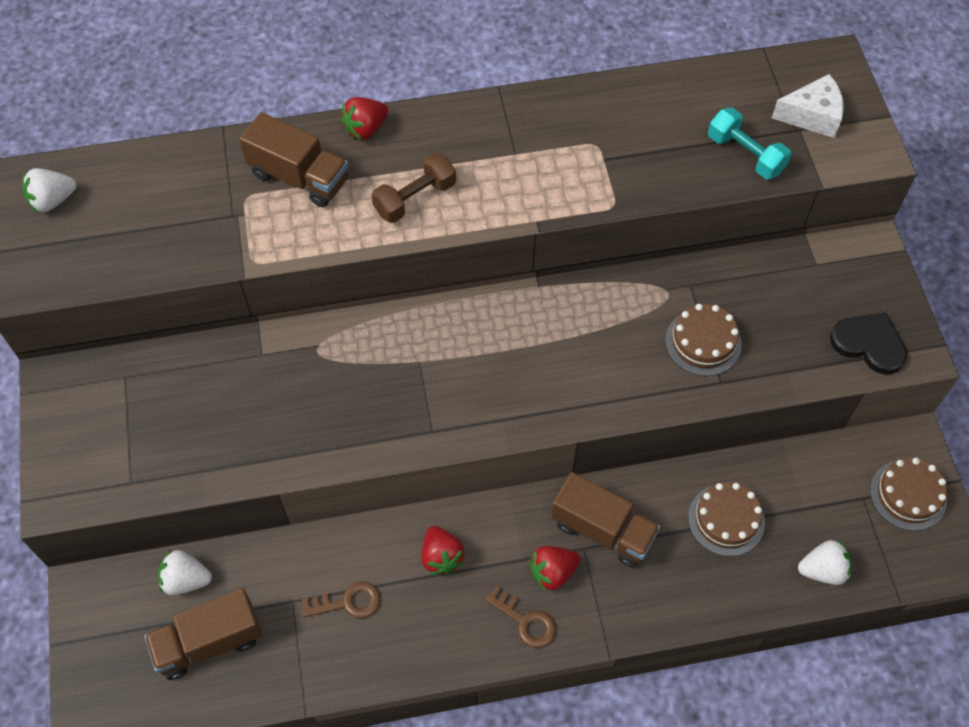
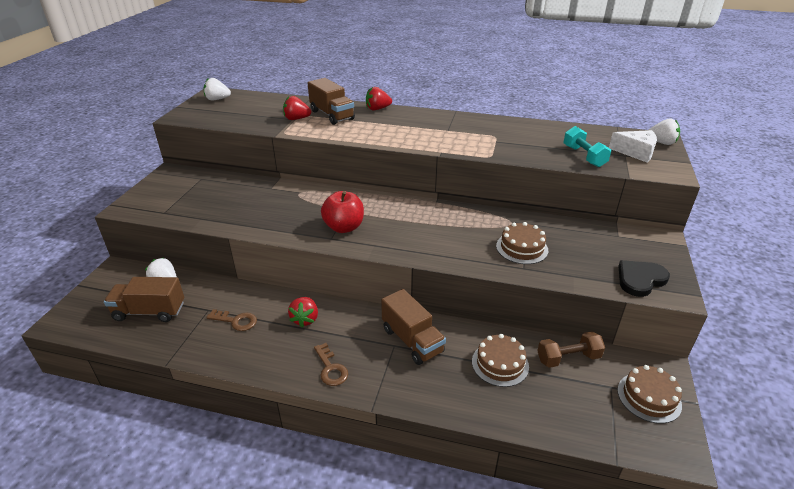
camera: 25 degrees right, 25 degrees down
(415, 198) = (382, 132): brown dumbbell -> brown dumbbell (568, 358)
(437, 400) = (344, 227): none -> red apple
(552, 572) = (366, 350): red strawberry -> red strawberry (296, 119)
(823, 570) = (559, 418): white strawberry -> white strawberry (661, 143)
(869, 344) = (640, 279): black heart -> black heart turned 90 degrees counterclockwise

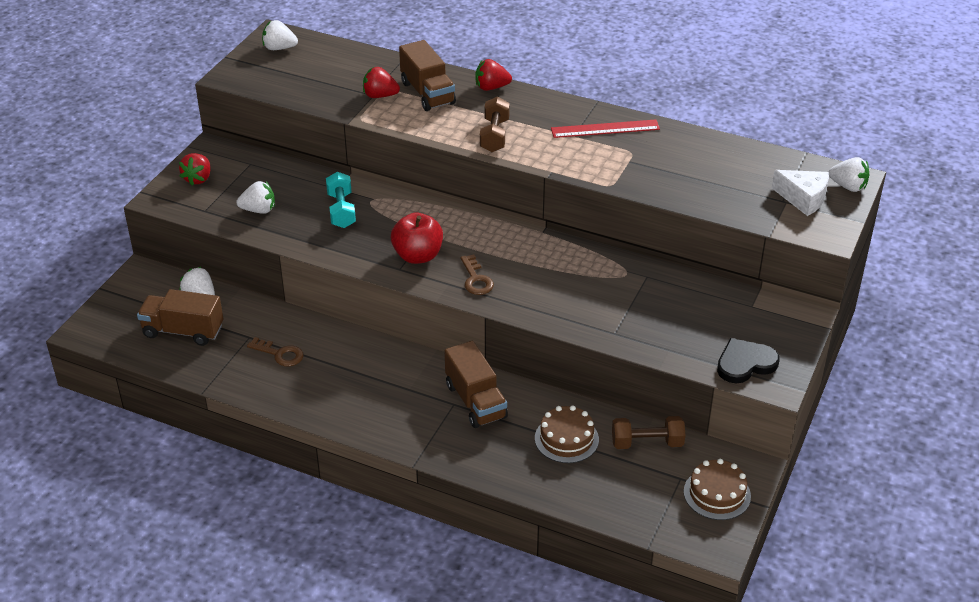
camera: 10 degrees right, 5 degrees up
(209, 208) = (259, 210): none -> white strawberry
(305, 319) = (358, 362): red strawberry -> red strawberry (198, 179)
(331, 369) = (378, 420): brown key -> brown key (476, 279)
(389, 134) = (494, 135): none -> brown dumbbell
(469, 125) = (605, 129): none -> red ruler
(522, 248) = (624, 308): brown cake -> none
(584, 156) = (731, 198): turquoise dumbbell -> turquoise dumbbell (341, 210)

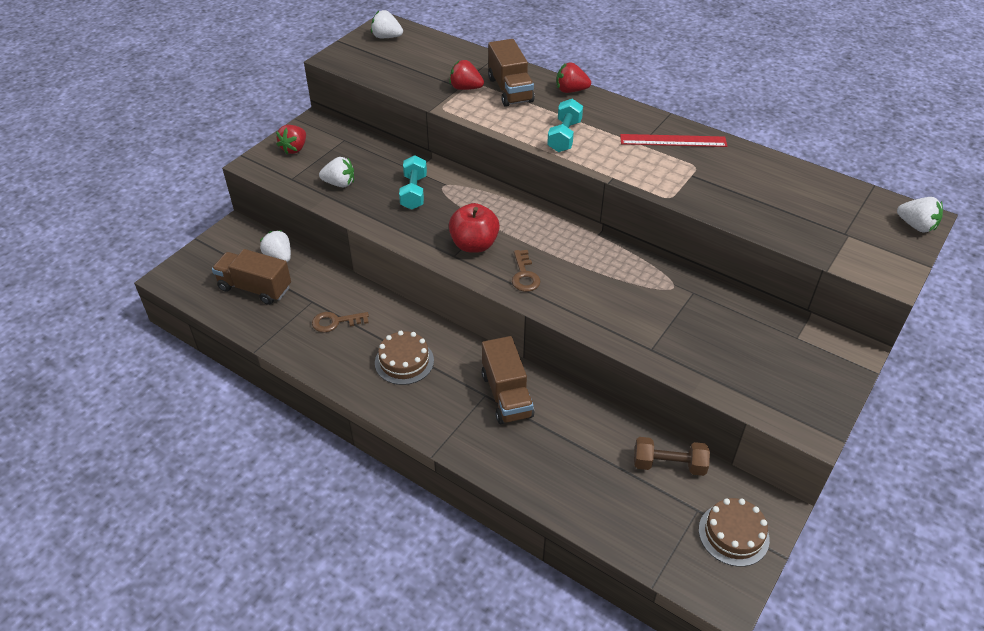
camera: 10 degrees right, 5 degrees up
(280, 354) = (335, 322): brown key -> brown key turned 135 degrees clockwise
(494, 135) = (564, 136): brown dumbbell -> turquoise dumbbell
(566, 439) = (588, 448): brown cake -> brown cake (404, 361)
(745, 363) = (782, 401): black heart -> none
(803, 198) = (867, 233): white cheese -> none

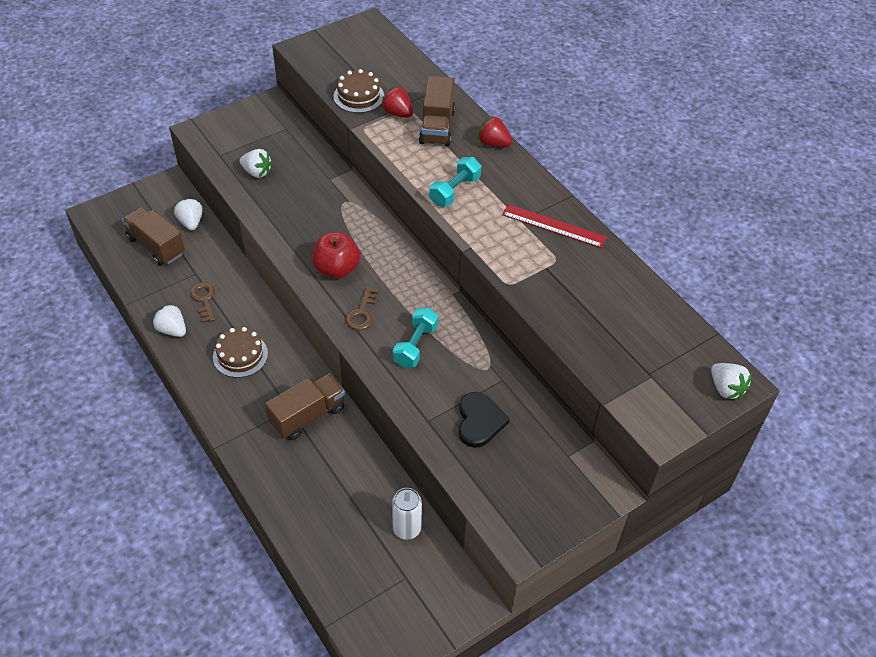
camera: 20 degrees right, 5 degrees up
(294, 149) = (238, 125): red strawberry -> none
(335, 322) = (204, 299): brown key -> brown key turned 60 degrees clockwise
(386, 37) = (360, 37): white strawberry -> white strawberry (172, 330)
(414, 192) = (315, 200): turquoise dumbbell -> turquoise dumbbell (415, 345)
(506, 395) = (307, 416): brown truck -> brown truck turned 135 degrees counterclockwise
(669, 465) = (406, 529): brown dumbbell -> white can
(698, 334) = (479, 421): none -> black heart
(733, 534) = (423, 610): brown cake -> brown cake (358, 96)

